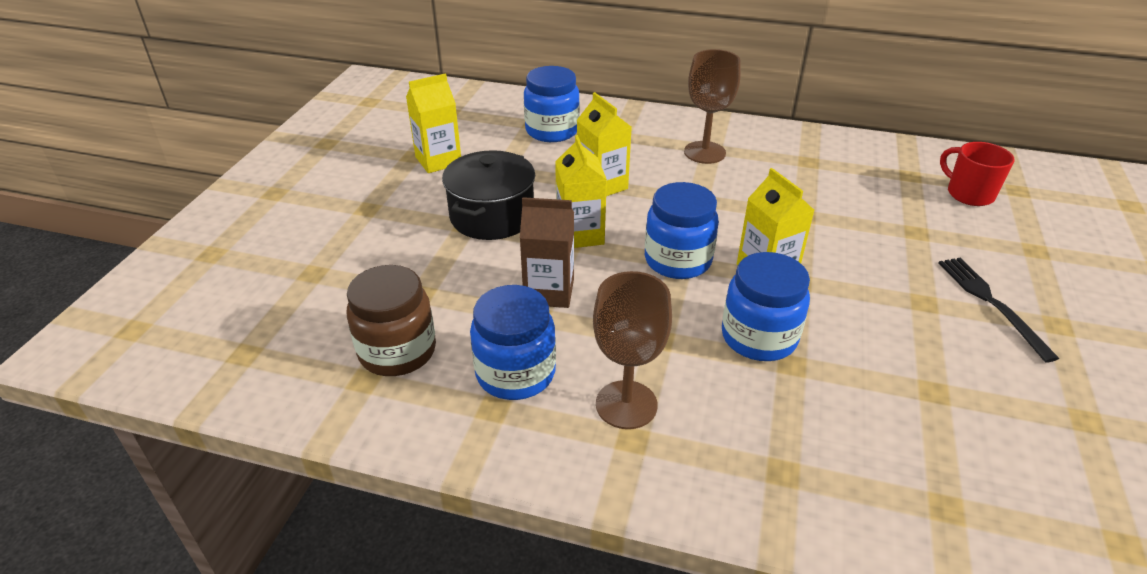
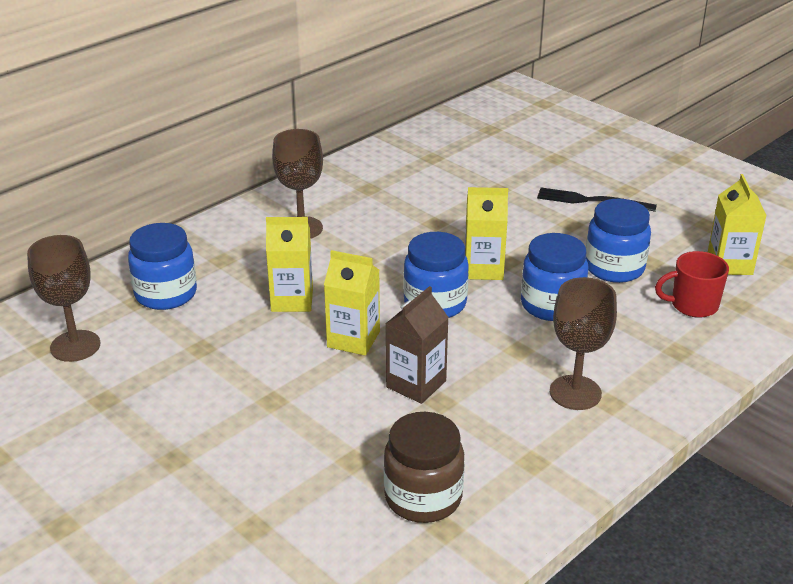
camera: 60 degrees left, 5 degrees down
(438, 160) = (135, 384): yellow carton -> yellow carton (729, 264)
(460, 122) = (75, 346): none -> brown goblet
(492, 216) = (274, 380): black pot -> none
(515, 373) = (502, 436): blue jar -> blue jar (614, 268)
(968, 194) = (476, 148): red mug -> red mug (692, 305)

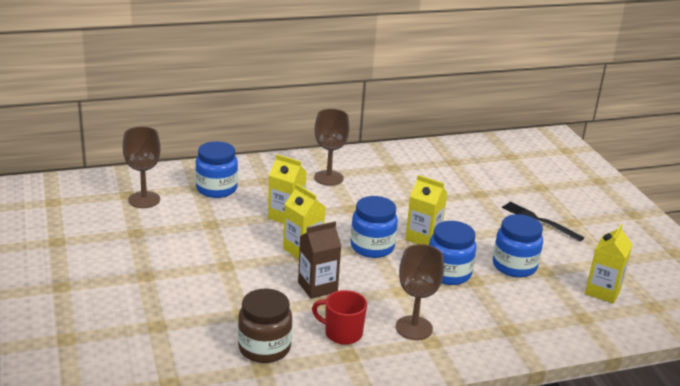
camera: 25 degrees right, 5 degrees down
(692, 305) = (548, 306): red mug -> red mug (342, 333)

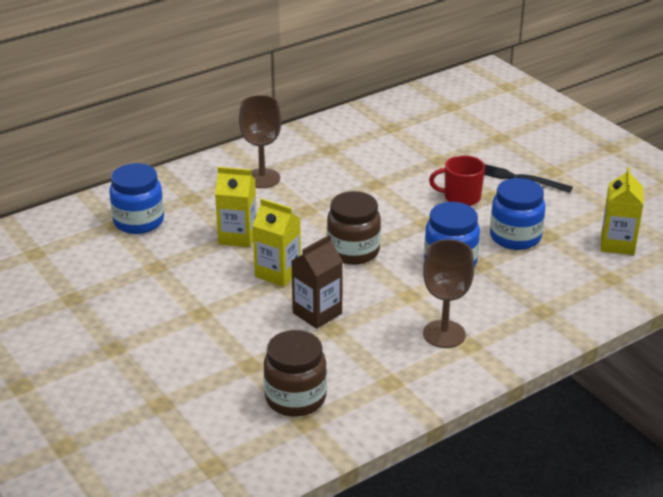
camera: 15 degrees left, 5 degrees up
(144, 200) = (59, 255): brown goblet -> none
(342, 333) = (371, 359): red mug -> red mug (461, 197)
(372, 247) = (353, 251): blue jar -> brown jar
(423, 237) = (403, 227): yellow carton -> none

